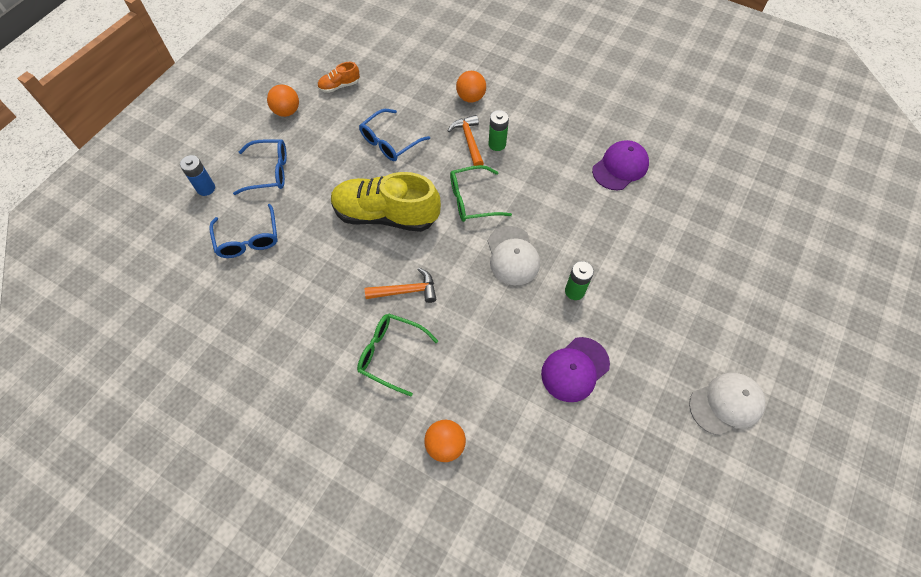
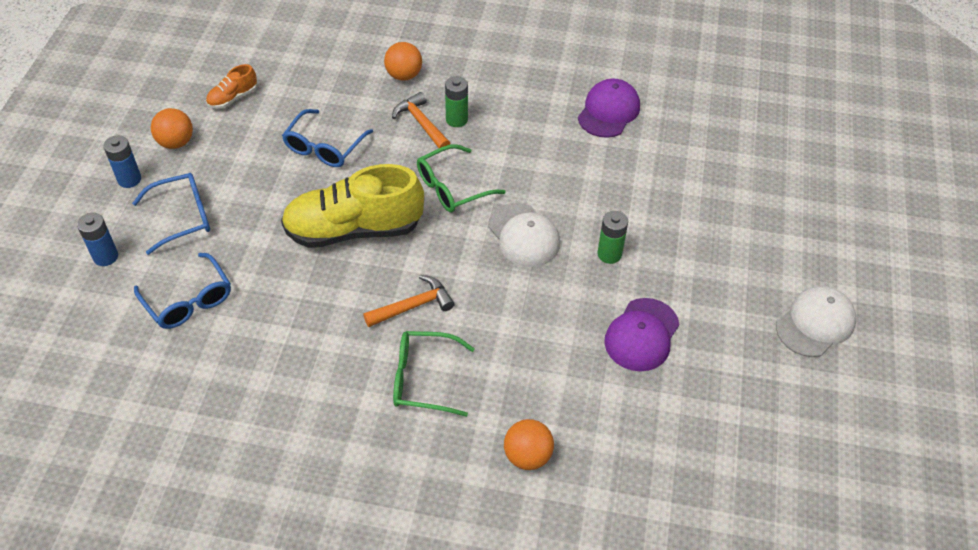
camera: 20 degrees left, 10 degrees down
(244, 132) = (129, 179): none -> blue battery

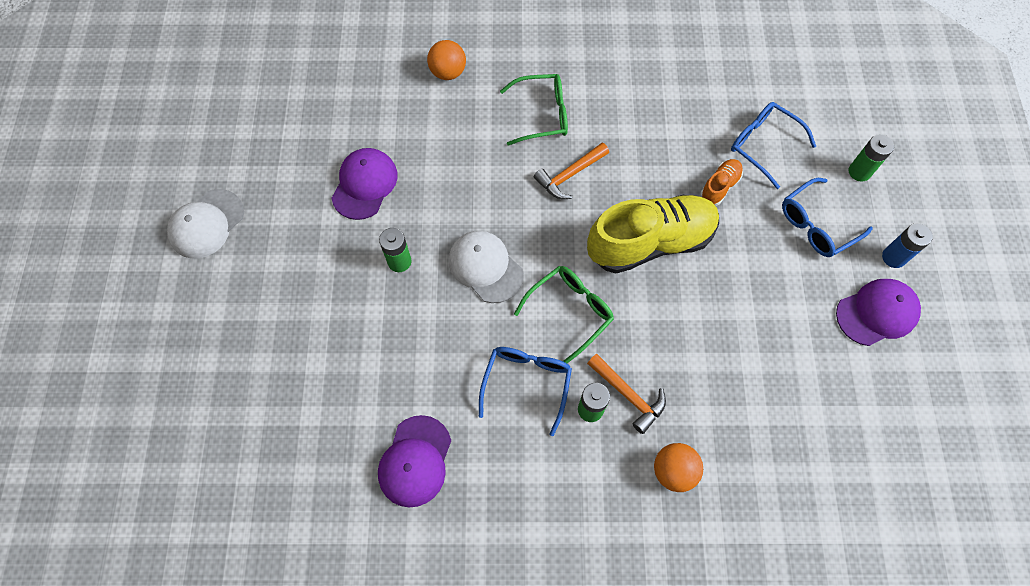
camera: 170 degrees right, 15 degrees up
(105, 256) = (859, 172): blue battery -> green battery
(176, 142) = (877, 313): orange ball -> purple cap
(233, 98) = (853, 389): orange shoe -> orange shoe (719, 187)
(324, 147) = (721, 338): blue glasses -> blue glasses (527, 383)

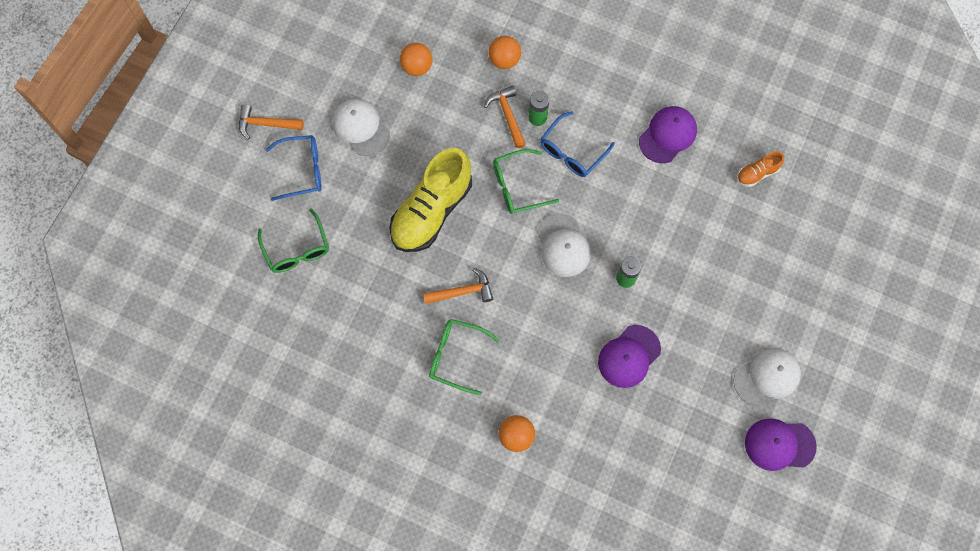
camera: 155 degrees left, 5 degrees up
(650, 242) = (431, 211): yellow shoe -> yellow shoe turned 60 degrees counterclockwise
(719, 187) = (353, 230): orange shoe -> orange shoe (757, 173)
(763, 145) = (297, 249): blue glasses -> green glasses
(775, 408) = (417, 67): none -> orange ball
(788, 300) = (361, 128): none -> white cap
(859, 172) = (240, 195): green battery -> none
(877, 313) = (306, 94): purple cap -> purple cap (779, 444)
(893, 257) = (266, 124): blue battery -> orange hammer

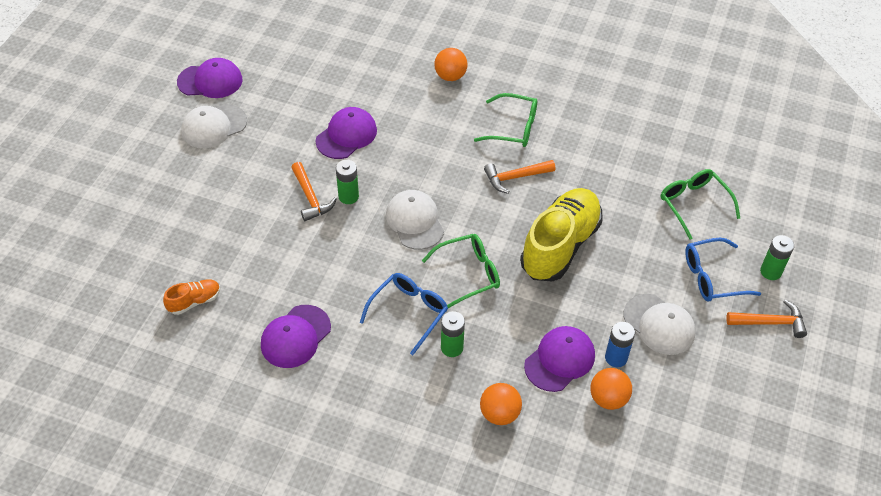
camera: 175 degrees right, 20 degrees down
(249, 172) = (770, 271): none -> green battery
(403, 100) = (616, 358): none -> blue battery
(450, 101) = (560, 360): none -> purple cap
(507, 115) = (488, 348): orange hammer -> orange hammer (311, 198)

